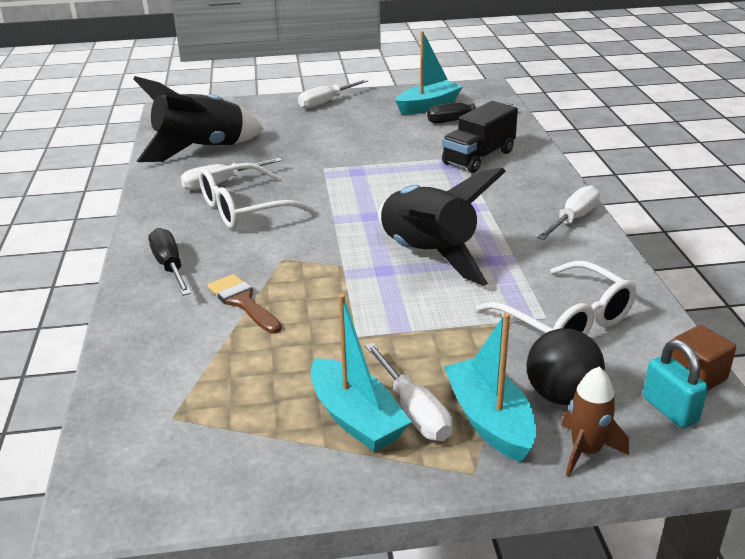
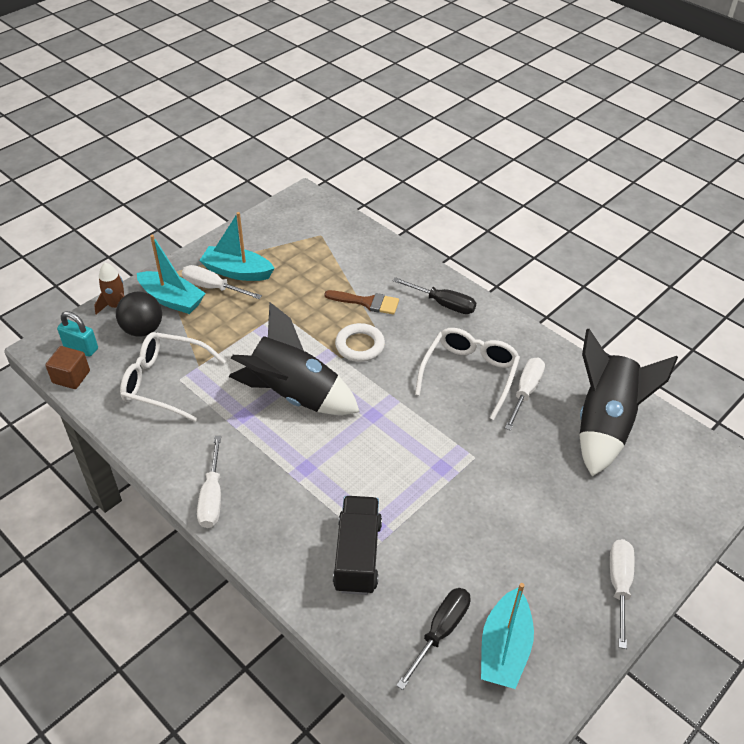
camera: 140 degrees right, 15 degrees up
(309, 267) = (360, 345): none -> white ring

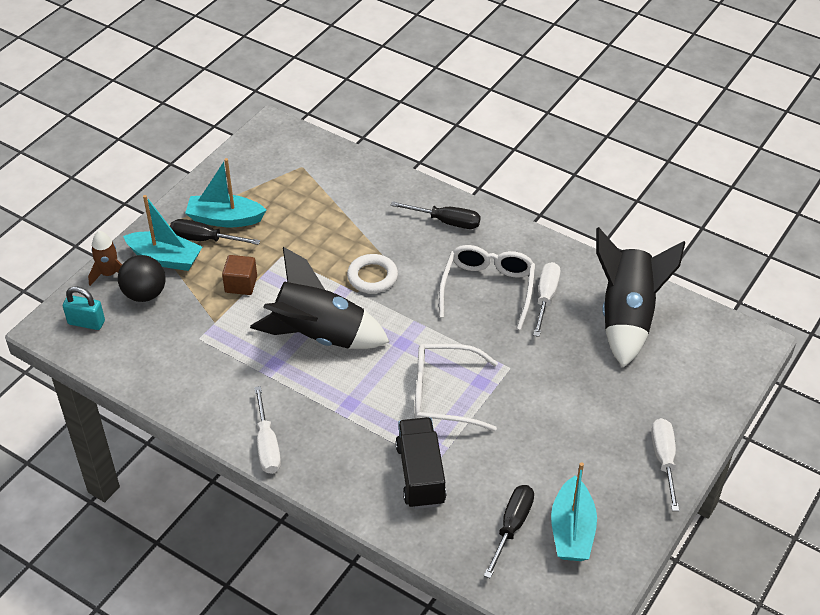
camera: 10 degrees left, 0 degrees up
(71, 377) = (86, 353): brown cube -> brown cube (241, 284)
(164, 382) = (185, 343): white glasses -> white glasses (443, 395)
(213, 287) = (204, 239): white screwdriver -> black screwdriver
(367, 302) = (368, 231): brown brush -> none

